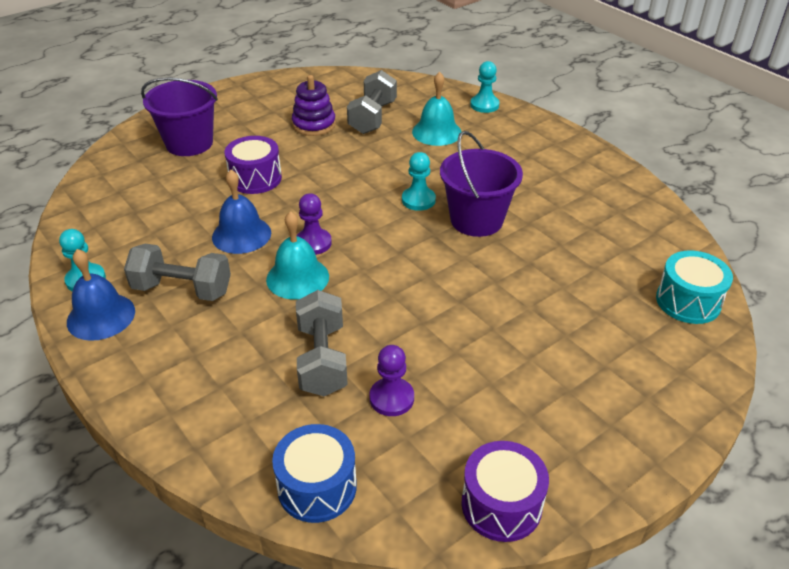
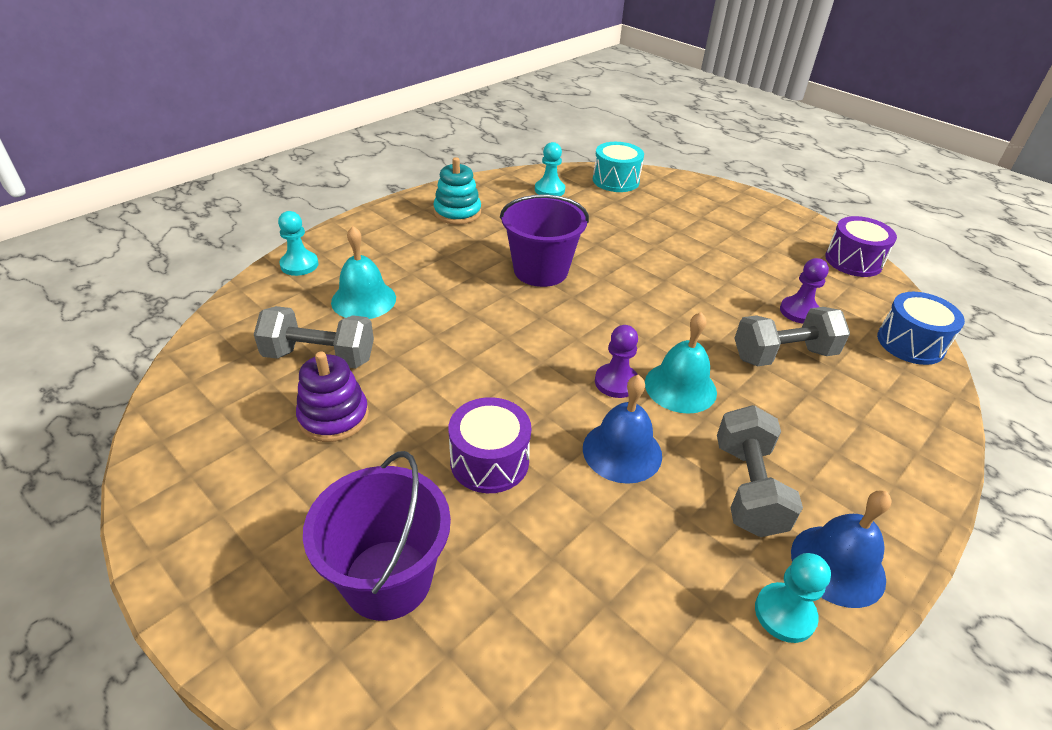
camera: 100 degrees left, 0 degrees up
(418, 200) = (513, 308): turquoise pawn -> turquoise pawn (549, 190)
(579, 178) = (457, 212): none -> turquoise stacking toy

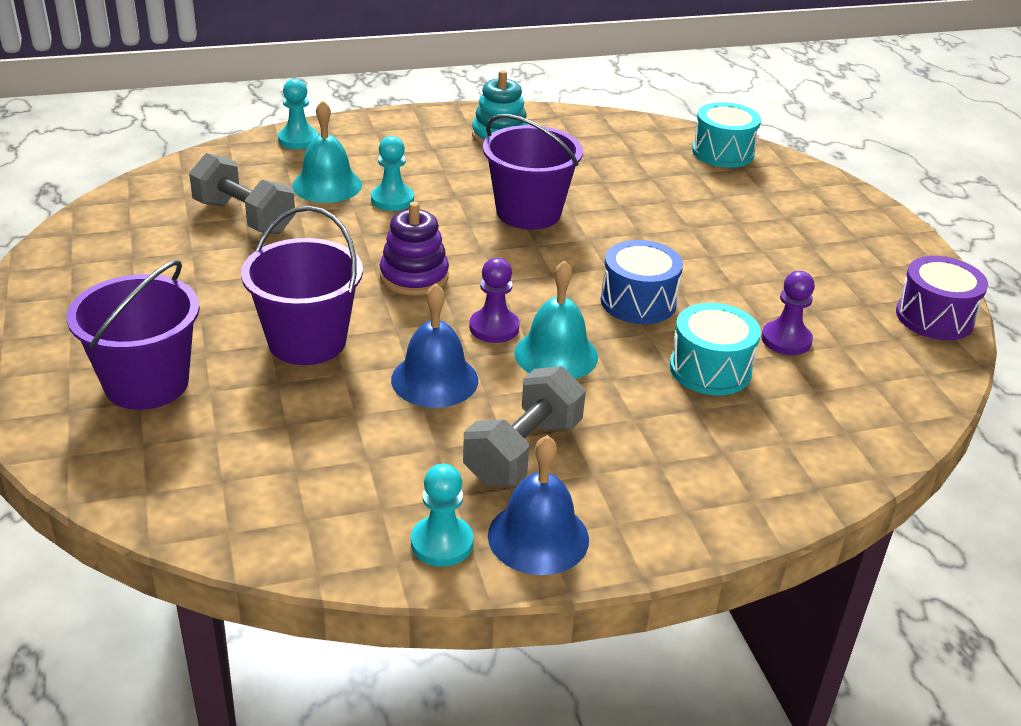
camera: 30 degrees right, 5 degrees down
(334, 417) = (212, 264): purple stacking toy -> purple stacking toy (414, 277)
(489, 461) = (307, 341): purple drum -> purple bucket
(549, 190) = (629, 141): turquoise pawn -> turquoise pawn (392, 200)
(783, 355) = (710, 369): grey dumbbell -> turquoise drum
(910, 343) = (891, 414): blue drum -> blue drum (638, 302)

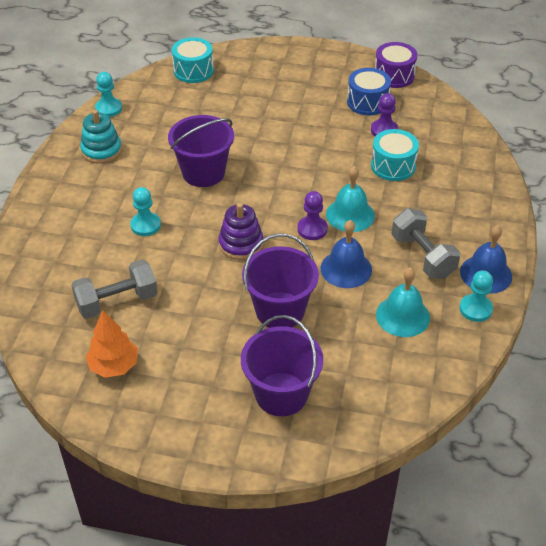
camera: 60 degrees left, 10 degrees up
(136, 244) = (114, 366): none -> orange tree
(298, 140) = (28, 246): turquoise pawn -> turquoise pawn (108, 108)
(327, 185) = (104, 250): turquoise bell -> turquoise bell (402, 316)
(638, 302) = (321, 166): blue drum -> blue drum (367, 102)

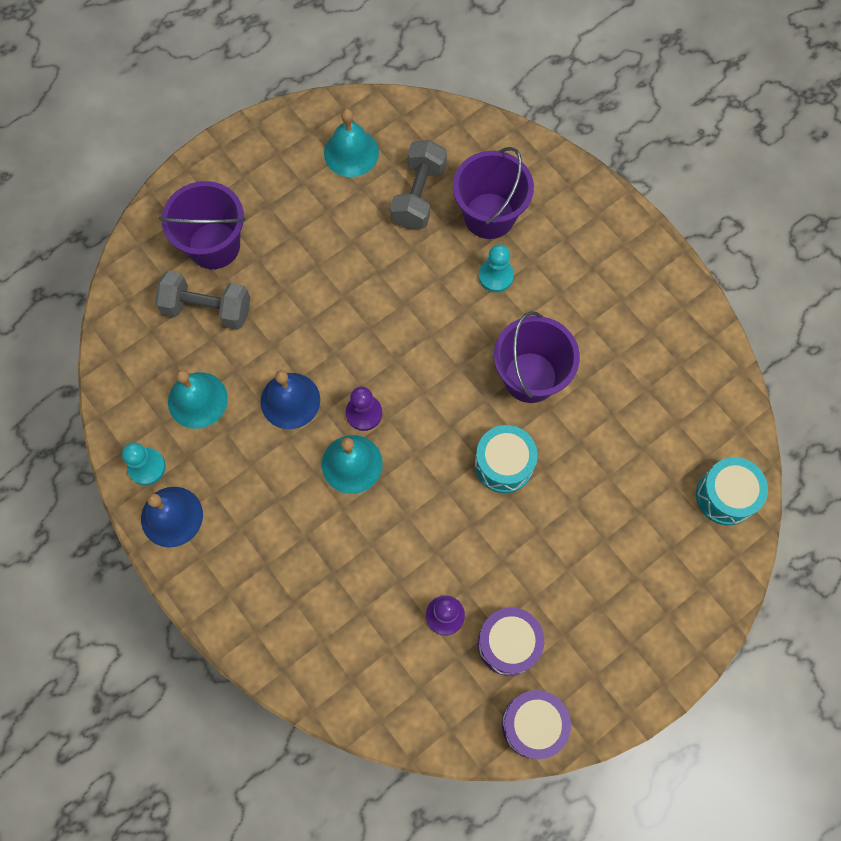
camera: 130 degrees right, 25 degrees up
(101, 150) = (644, 308): turquoise stacking toy -> none
(108, 108) = (717, 359): turquoise pawn -> none
(114, 366) = (351, 152): orange tree -> turquoise bell
(241, 244) = (400, 337): purple stacking toy -> none
(280, 310) = (295, 309): purple bucket -> purple bucket (489, 216)
(367, 102) = (508, 643): blue drum -> purple drum
(393, 166) = (382, 570): turquoise drum -> turquoise drum (503, 464)
(422, 256) = (242, 480): grey dumbbell -> grey dumbbell (207, 309)

